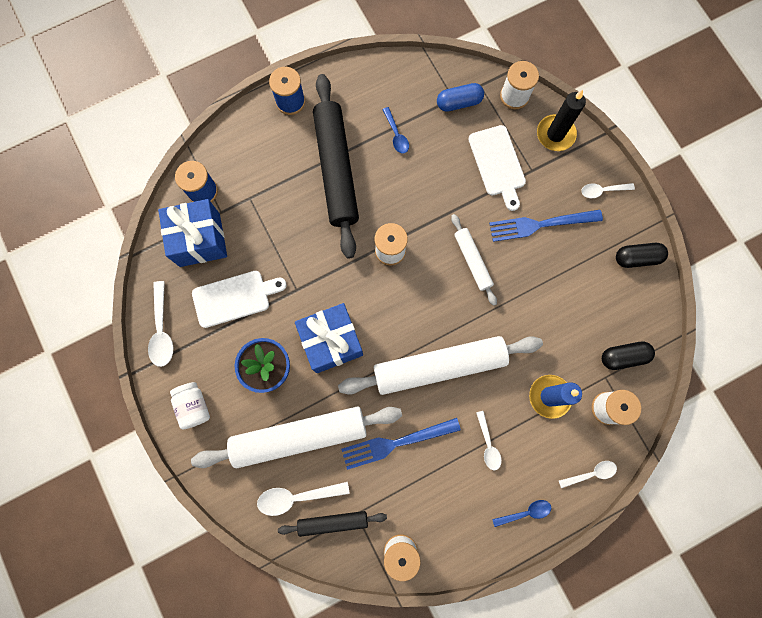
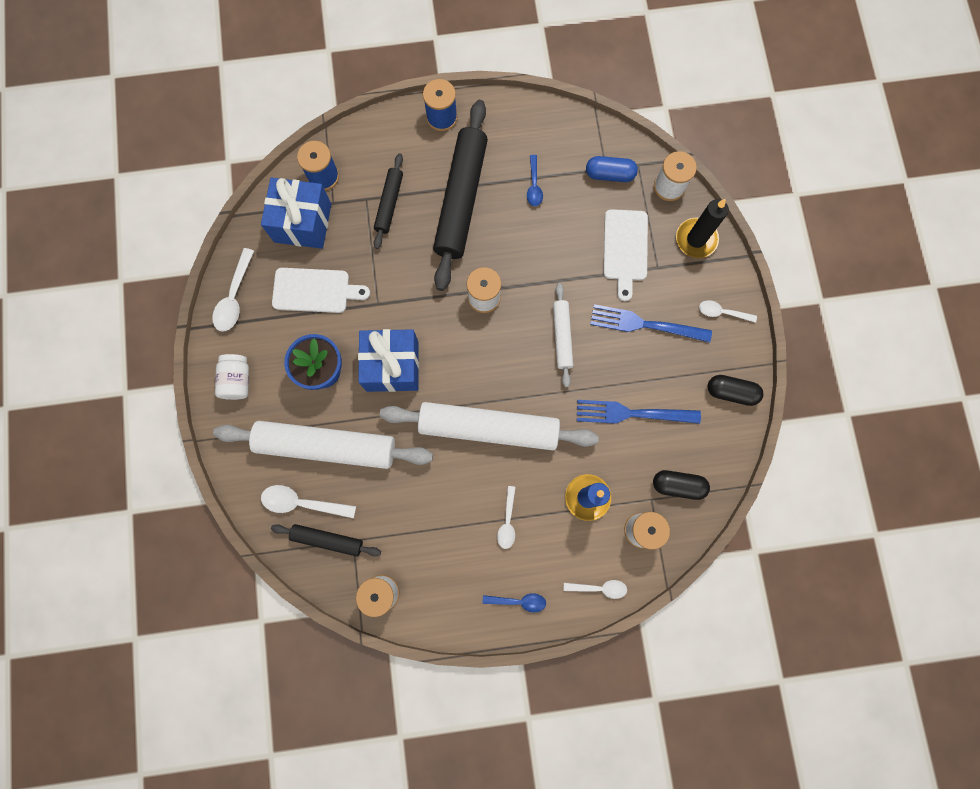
camera: 20 degrees right, 0 degrees up
(272, 195) = (389, 204): none -> black rolling pin
(396, 443) = (418, 487): blue fork -> blue fork (632, 413)

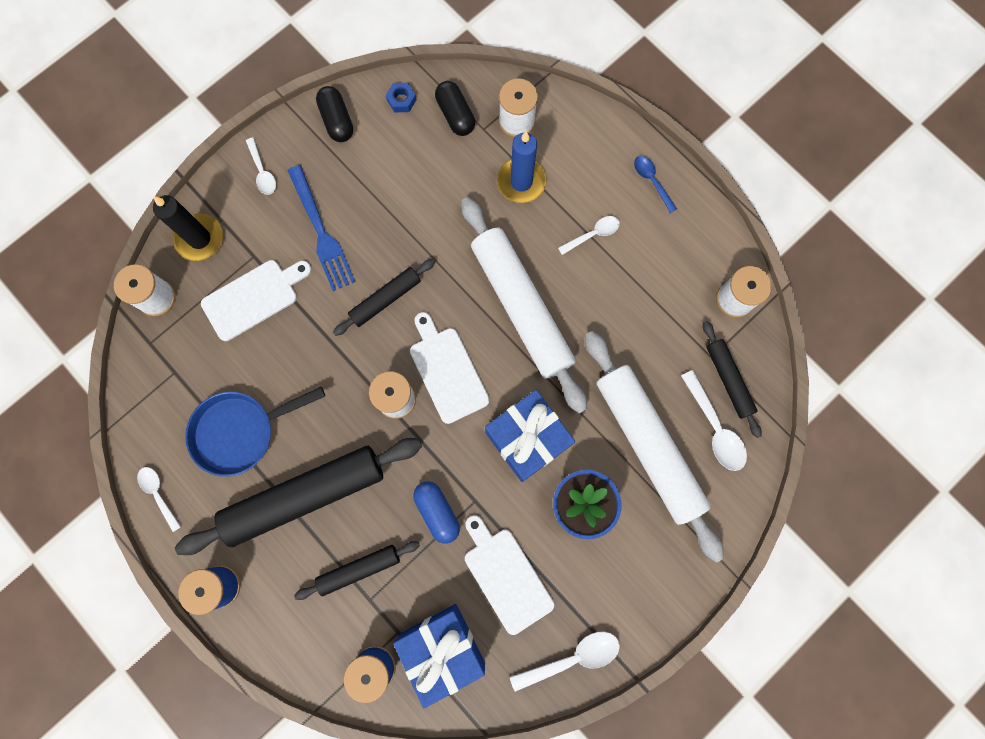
camera: 125 degrees left, 0 degrees up
(237, 380) = (652, 584): white jar -> none
(479, 344) = (447, 371): none -> white cutting board
(534, 186) = (240, 431): blue spoon -> blue pan
(562, 337) = (385, 299): white rolling pin -> black rolling pin
(599, 588) = (591, 124): white spoon -> white spoon (158, 494)
(609, 174) = (179, 364): blue capsule -> blue capsule (437, 512)
(632, 413) = (417, 191): blue fork -> none
(717, 452) = (401, 100): none -> blue nut

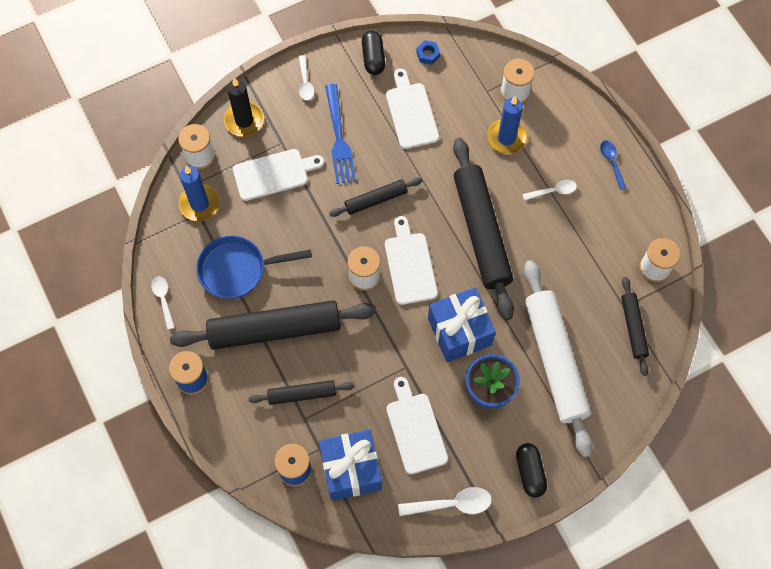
camera: 15 degrees right, 10 degrees down
(172, 359) = (199, 204): none -> blue candle
(400, 179) = (411, 113): none -> white cutting board
(437, 512) = (374, 368): blue capsule -> none
(455, 115) = (467, 75): black capsule -> black capsule (530, 472)
(522, 307) = (481, 232): white rolling pin -> black rolling pin
(715, 428) = (612, 361): white spoon -> none

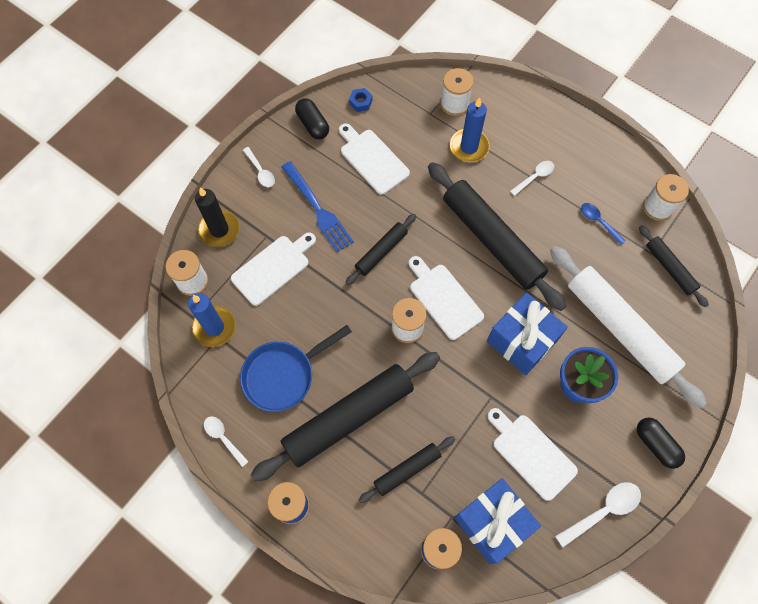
camera: 25 degrees left, 0 degrees up
(611, 162) = (570, 131): blue spoon -> blue spoon (598, 222)

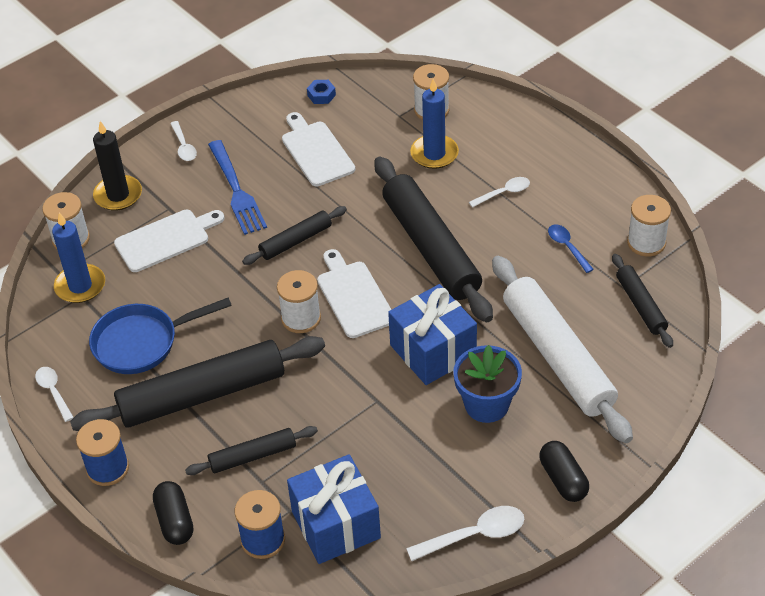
camera: 15 degrees right, 20 degrees down
(312, 124) = (258, 110): black capsule -> black capsule (175, 521)
(531, 454) = (406, 464): white cutting board -> none

